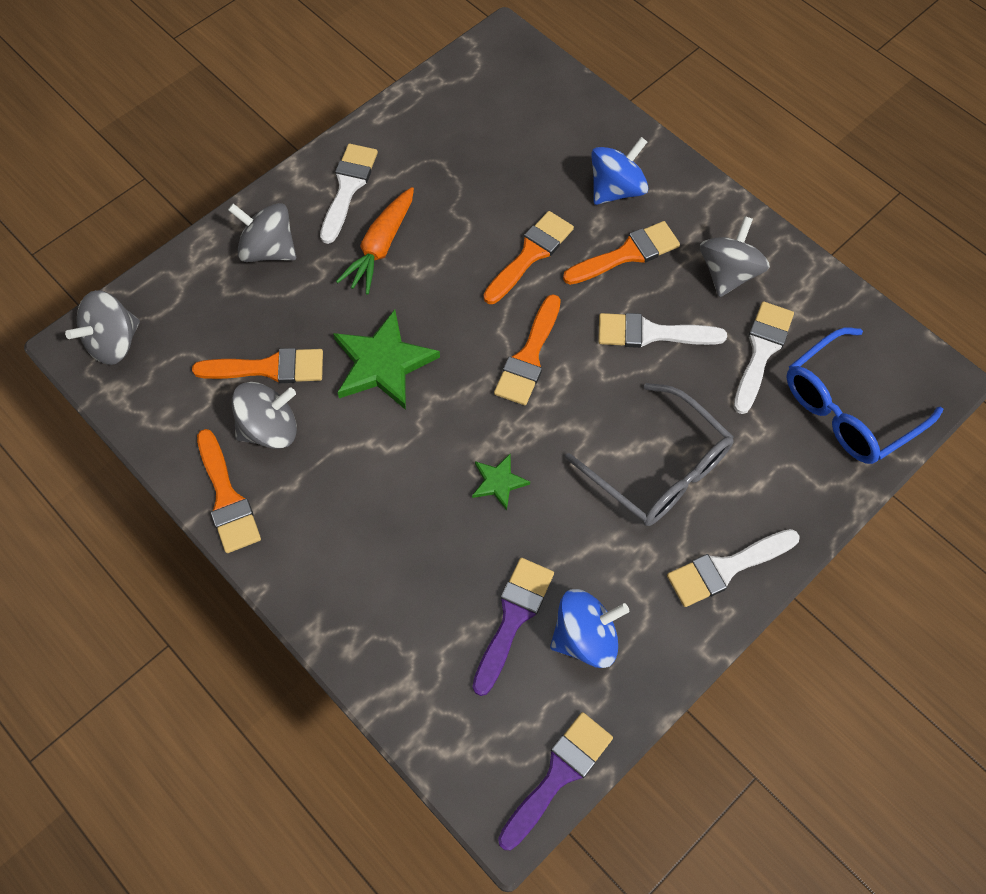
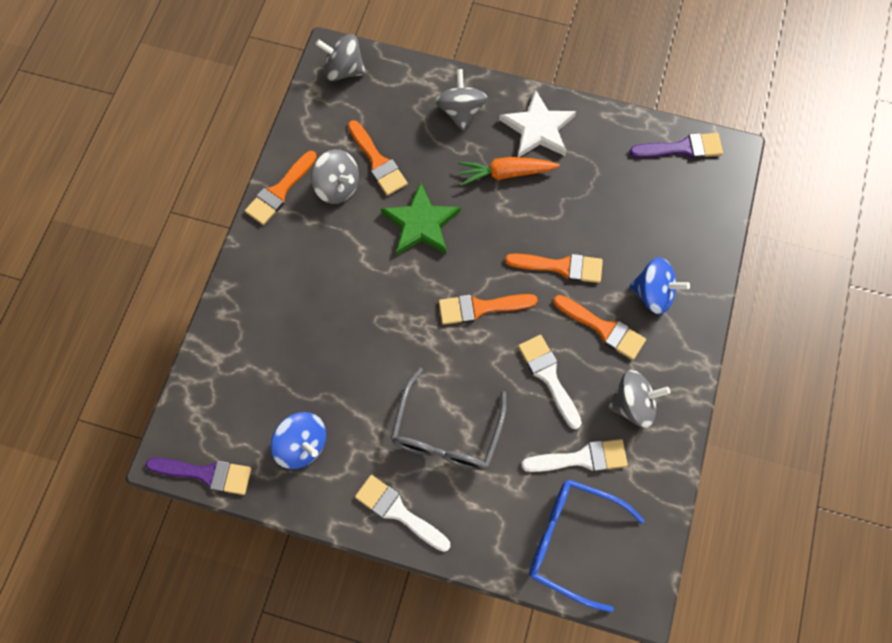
camera: 60 degrees right, 5 degrees up
(348, 187) = (538, 128): white brush -> white star
(498, 482) = (378, 337): green star -> none
(513, 618) = (291, 395): purple brush -> purple brush (682, 148)

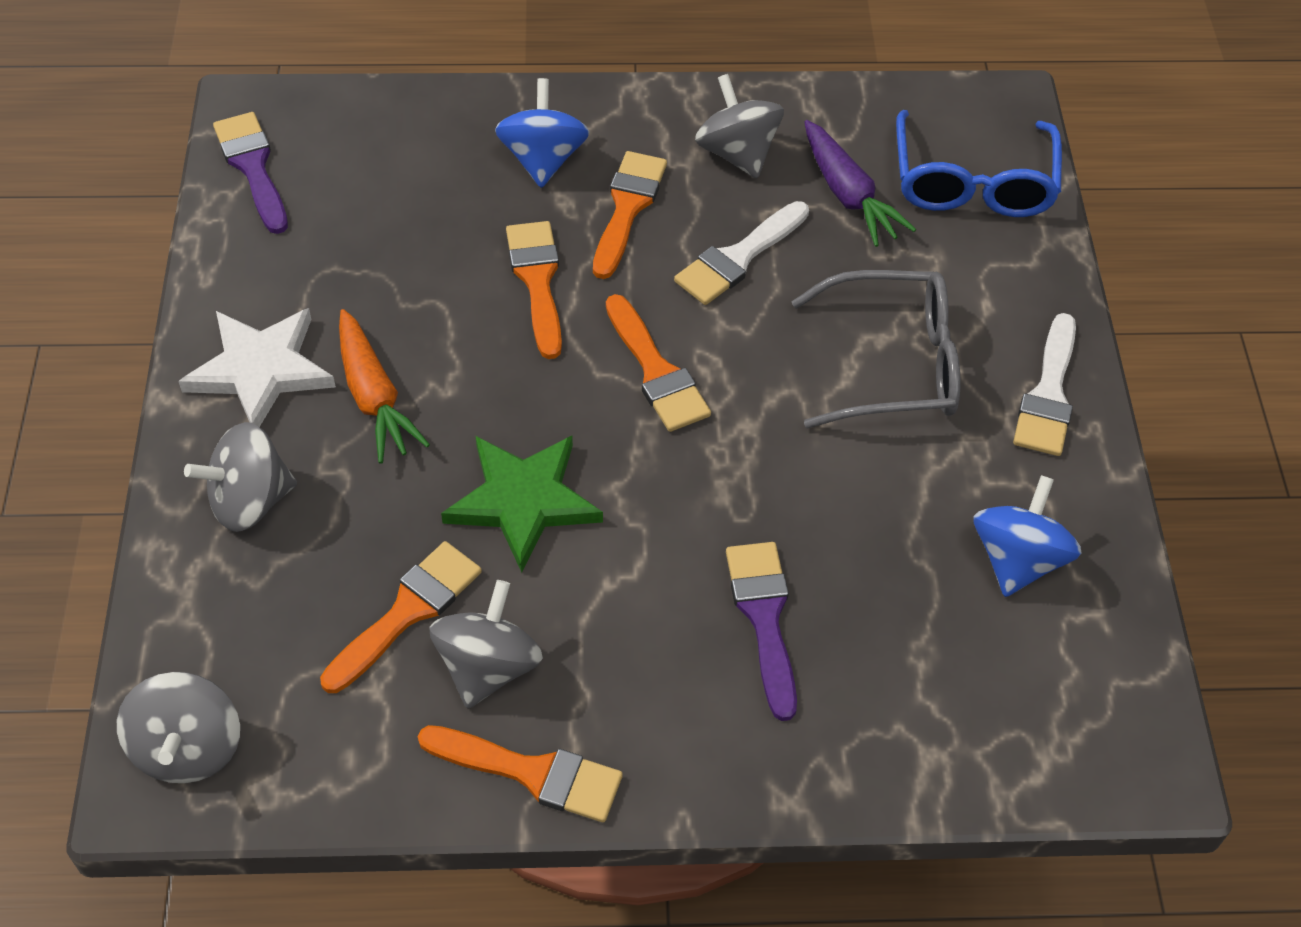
camera: 110 degrees left, 15 degrees down
(206, 474) = (1145, 692): purple brush -> purple brush (764, 617)
(581, 458) = (848, 195): white brush -> purple carrot

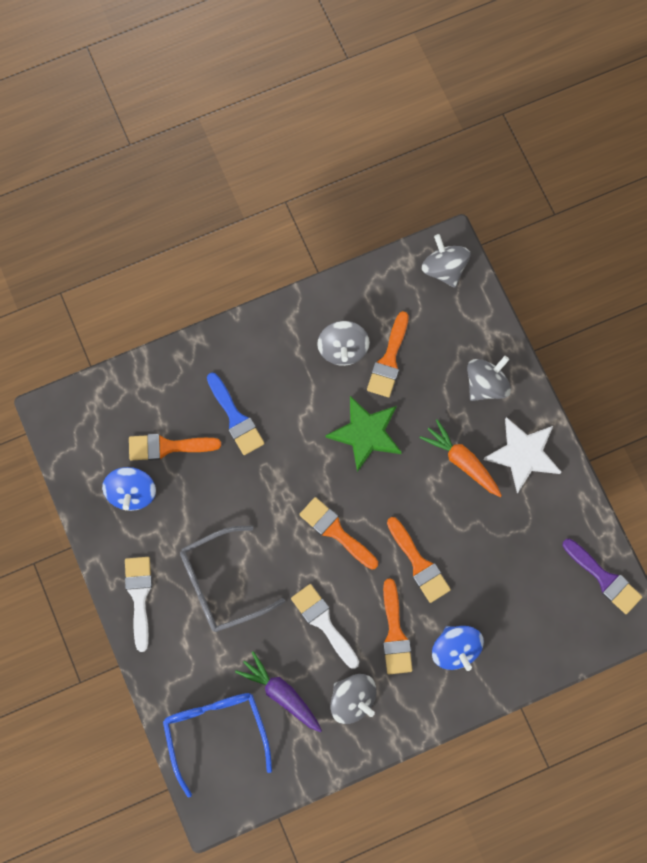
camera: 160 degrees right, 20 degrees up
(532, 773) = (303, 312): orange brush -> orange brush (167, 447)
(738, 258) = (323, 622): white brush -> white brush turned 60 degrees counterclockwise
(764, 617) = (235, 418): purple brush -> blue brush

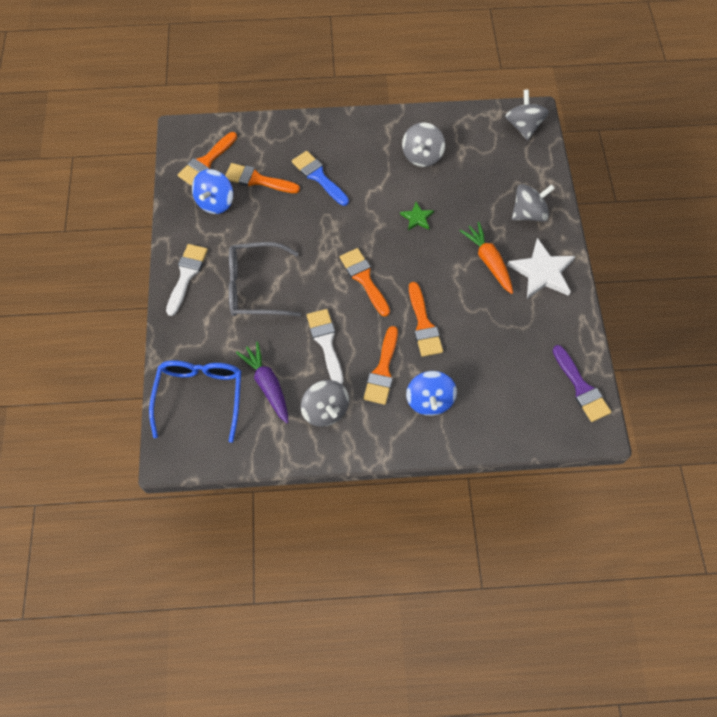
camera: 20 degrees right, 10 degrees down
(235, 418) = (318, 177): blue brush -> blue brush turned 150 degrees clockwise
(366, 433) = (417, 218): green star -> green star, size x0.52
(389, 360) = (455, 174): orange brush -> orange brush (206, 162)

